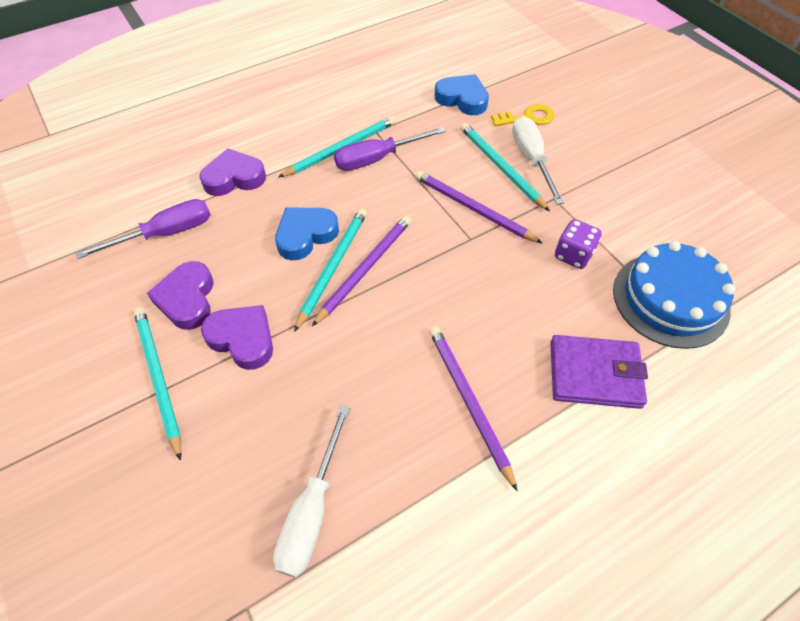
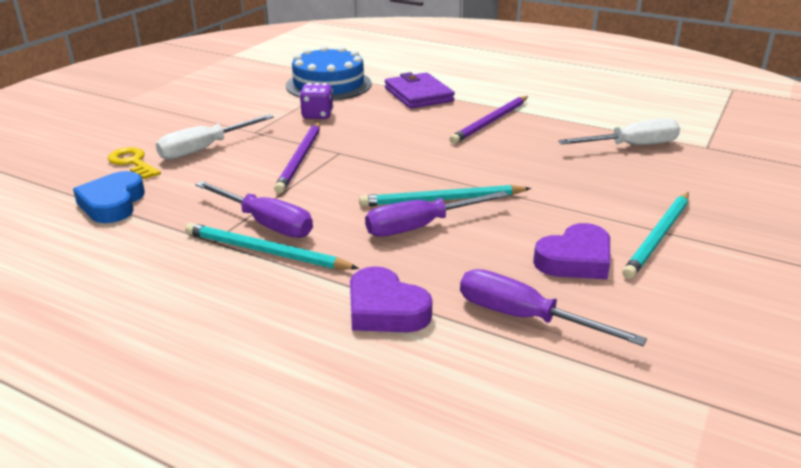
camera: 120 degrees left, 25 degrees down
(242, 339) = (568, 214): purple heart -> none
(305, 235) = (421, 226): blue heart -> purple screwdriver
(365, 269) = (426, 185): purple pencil -> none
(500, 167) = (228, 159): turquoise pencil -> none

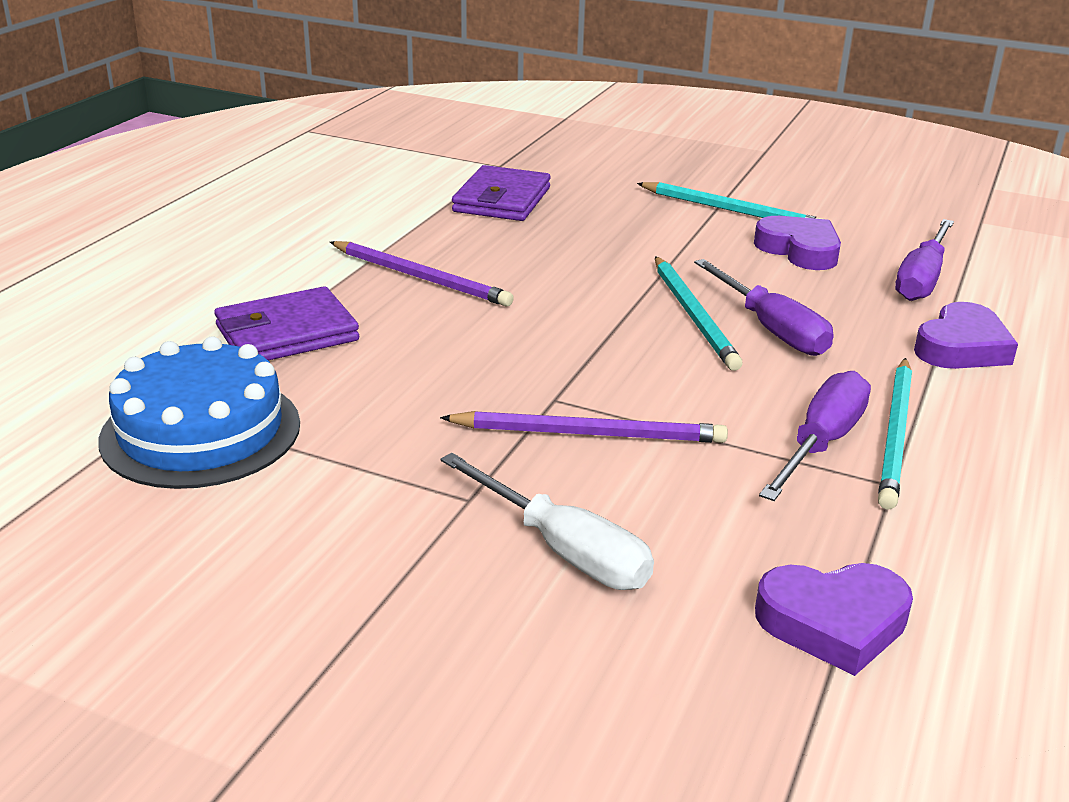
camera: 95 degrees left, 0 degrees up
(112, 203) = (833, 623): blue heart -> purple heart
(132, 162) = (651, 641): yellow key -> none
(317, 115) = (382, 432): purple dice -> none
(631, 146) = (502, 200): white screwdriver -> purple wallet

